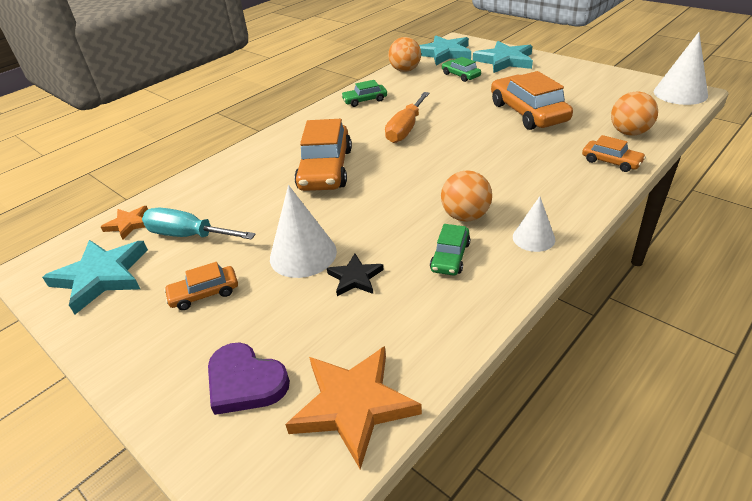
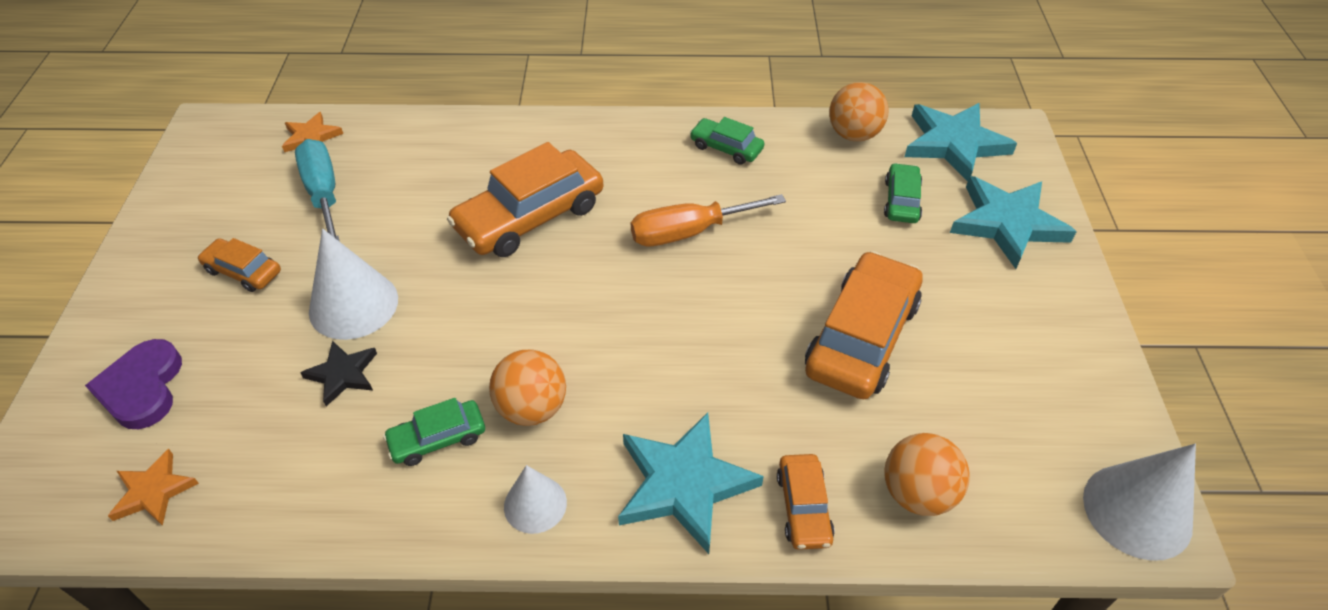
camera: 45 degrees right, 10 degrees up
(101, 276) = (222, 181): turquoise star -> turquoise star (683, 484)
(353, 405) = (154, 491): orange star -> orange star, size x0.55

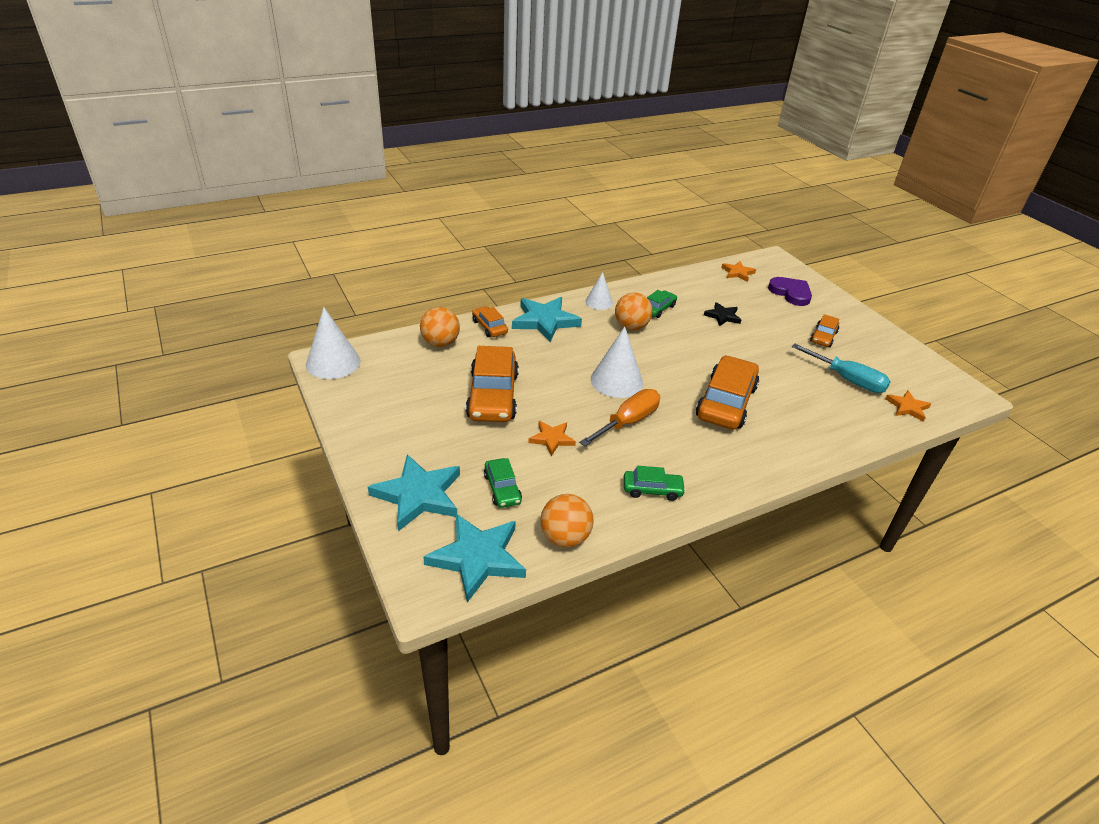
camera: 150 degrees right, 10 degrees down
(243, 271) = (823, 337): orange car -> orange car turned 120 degrees clockwise
(353, 305) = (755, 339): white cone -> white cone (616, 381)
(808, 241) = (552, 439): none -> orange star

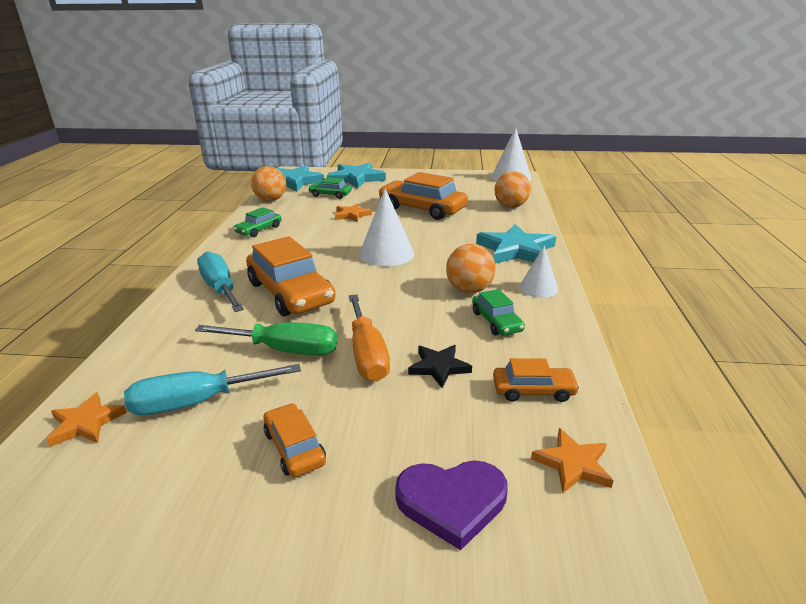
camera: 125 degrees right, 10 degrees down
(489, 327) = (523, 226): orange car -> orange car (533, 390)
(628, 422) = (331, 242): orange screwdriver -> orange screwdriver (367, 354)
(764, 443) = (220, 288): none -> turquoise screwdriver
(778, 372) = (285, 350): none -> green screwdriver

